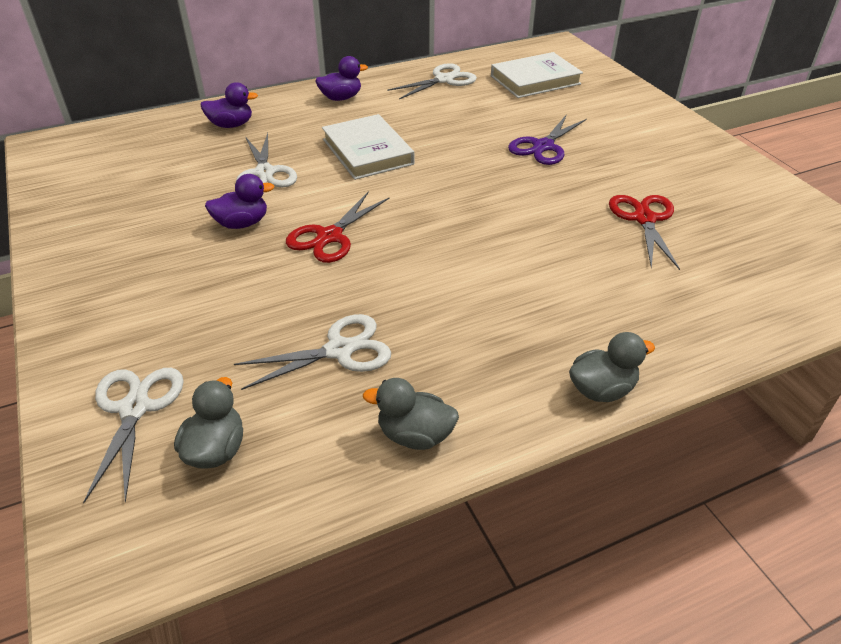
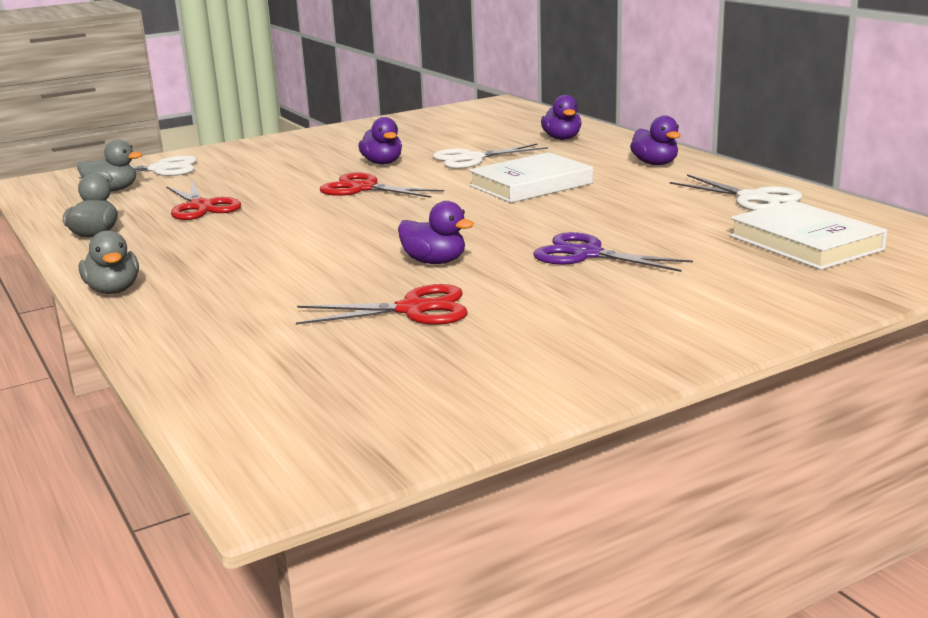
camera: 85 degrees right, 20 degrees down
(340, 350) = (201, 207): white scissors -> red scissors
(548, 206) = (435, 262): none -> purple duck

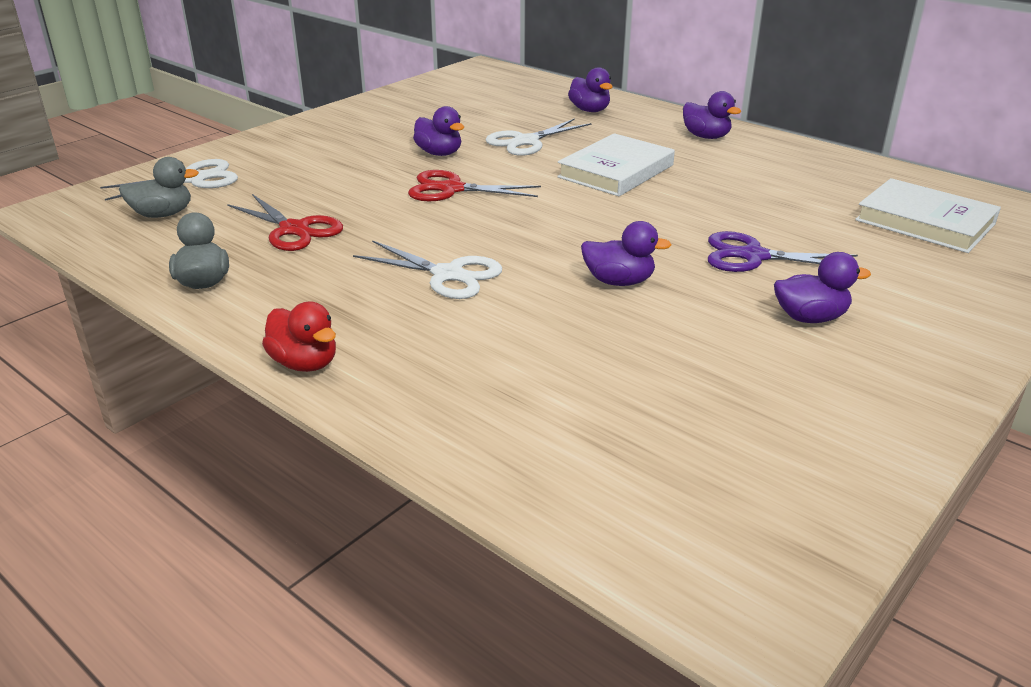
camera: 20 degrees left, 10 degrees up
(114, 290) = (305, 363): grey duck -> red duck
(413, 309) = (658, 348): red scissors -> none
(585, 302) = (810, 318): none -> purple duck
(753, 198) = (831, 173): white scissors -> white scissors (448, 275)

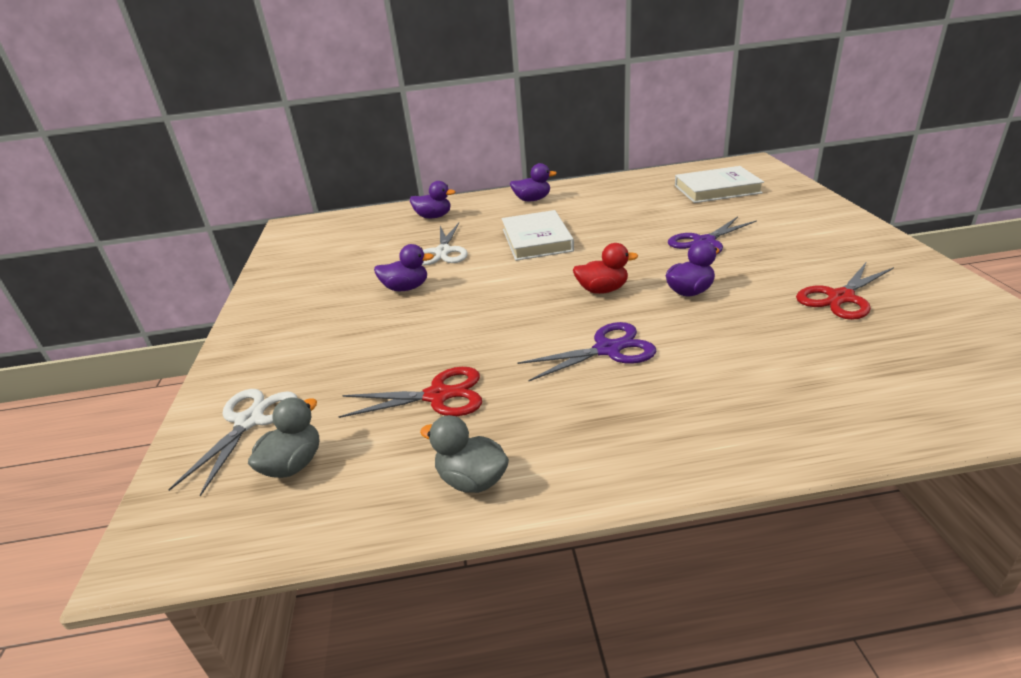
camera: 45 degrees left, 0 degrees up
(305, 363) = (683, 465): red duck -> red duck (602, 290)
(448, 275) = (608, 349): white scissors -> purple scissors
(451, 189) = (473, 303): red scissors -> red scissors (841, 298)
(810, 318) = (793, 254): purple duck -> none

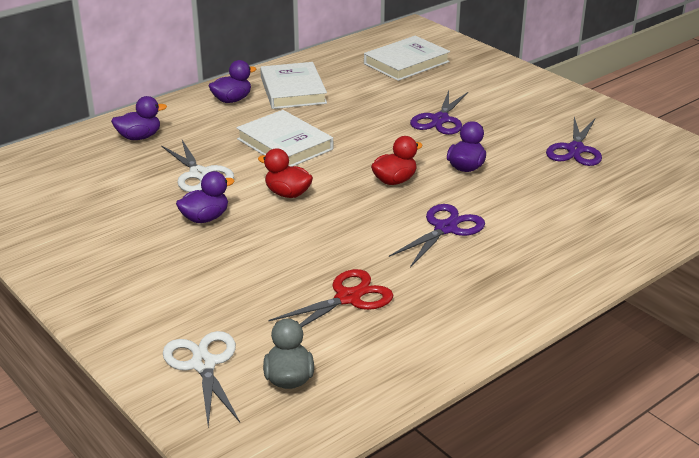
camera: 35 degrees left, 0 degrees up
(472, 480) = (438, 342): grey duck -> none
(493, 282) = (287, 194): none -> red duck
(590, 199) = (293, 90): none -> white book
(841, 298) = (575, 150): red scissors -> purple scissors

